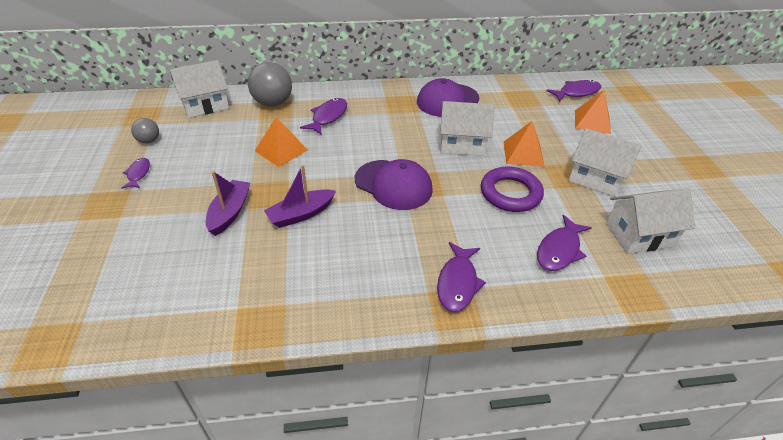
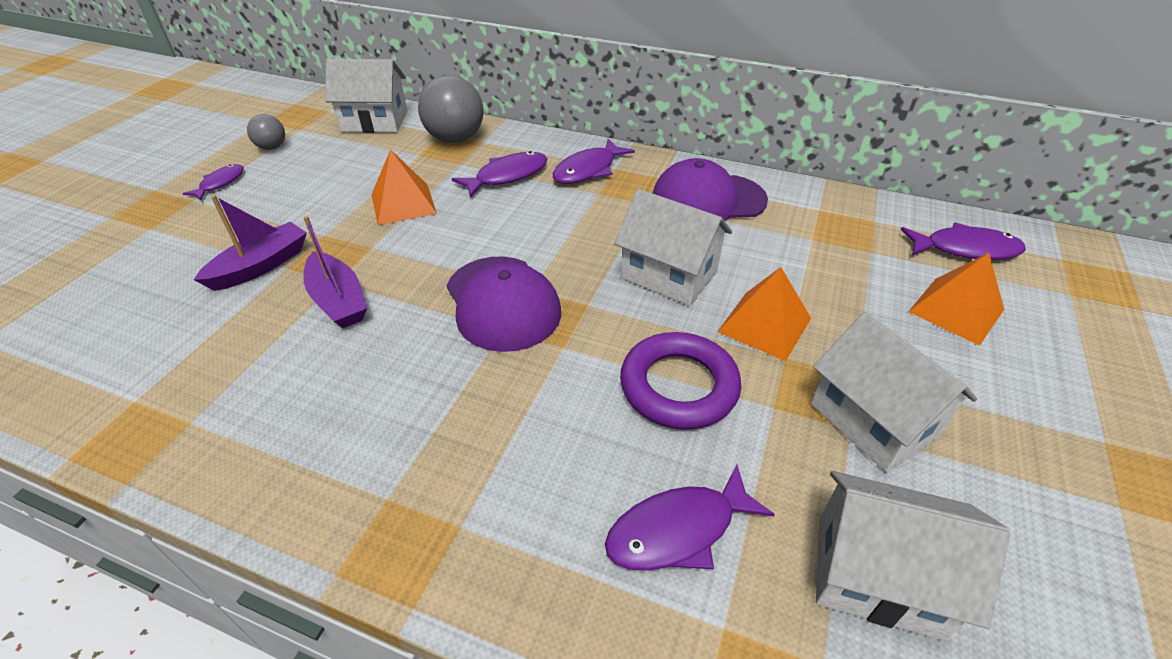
camera: 30 degrees right, 0 degrees up
(301, 214) = (338, 300): purple boat -> purple boat turned 120 degrees counterclockwise
(457, 283) = (446, 506): purple fish -> purple fish (588, 170)

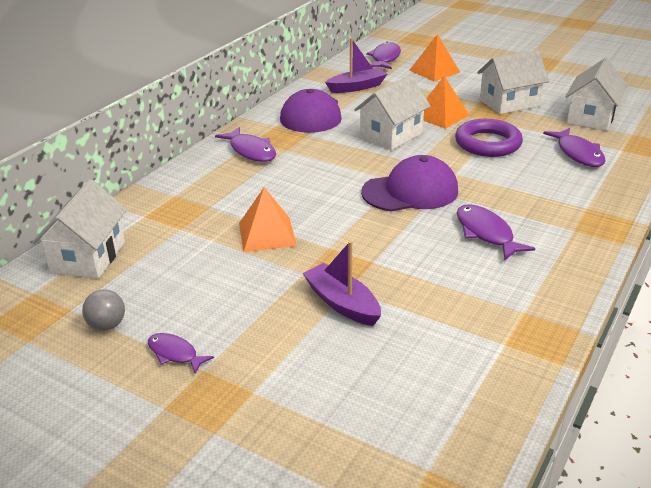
camera: 80 degrees left, 10 degrees down
(338, 300) = (397, 258): purple boat -> purple boat (357, 87)
(455, 139) = (161, 209): grey ball -> none
(507, 176) = (243, 185): purple fish -> purple fish (486, 233)

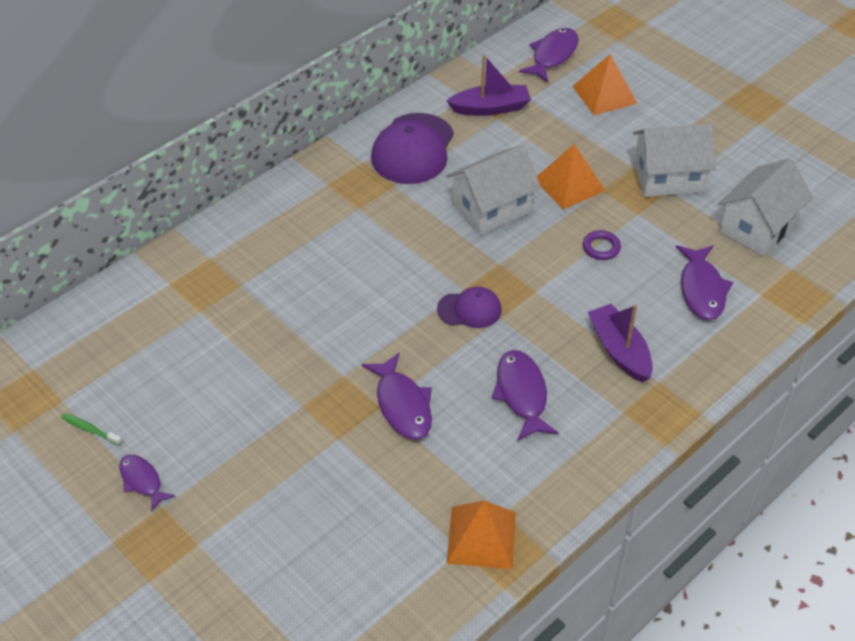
camera: 15 degrees right, 15 degrees up
(88, 257) = (96, 332): white house -> none
(107, 325) = (90, 429): grey ball -> green toothbrush
(251, 151) = (318, 202): purple fish -> purple fish (402, 405)
(267, 234) = (286, 340): orange pyramid -> orange pyramid (481, 537)
(342, 303) = (324, 457): purple boat -> purple boat (619, 350)
(410, 191) = (469, 310): purple cap -> purple cap, size x0.56
(488, 143) = (601, 247): purple ring -> purple ring, size x0.46

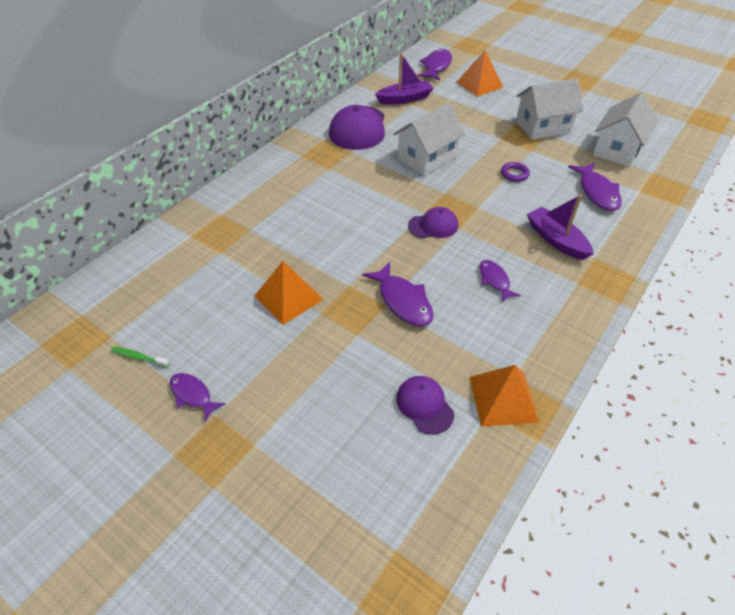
camera: 10 degrees left, 0 degrees up
(391, 531) = (424, 405): none -> purple cap
(522, 394) = (494, 280): purple fish -> purple fish, size x0.63
(569, 184) = (476, 138): orange pyramid -> orange pyramid (288, 297)

